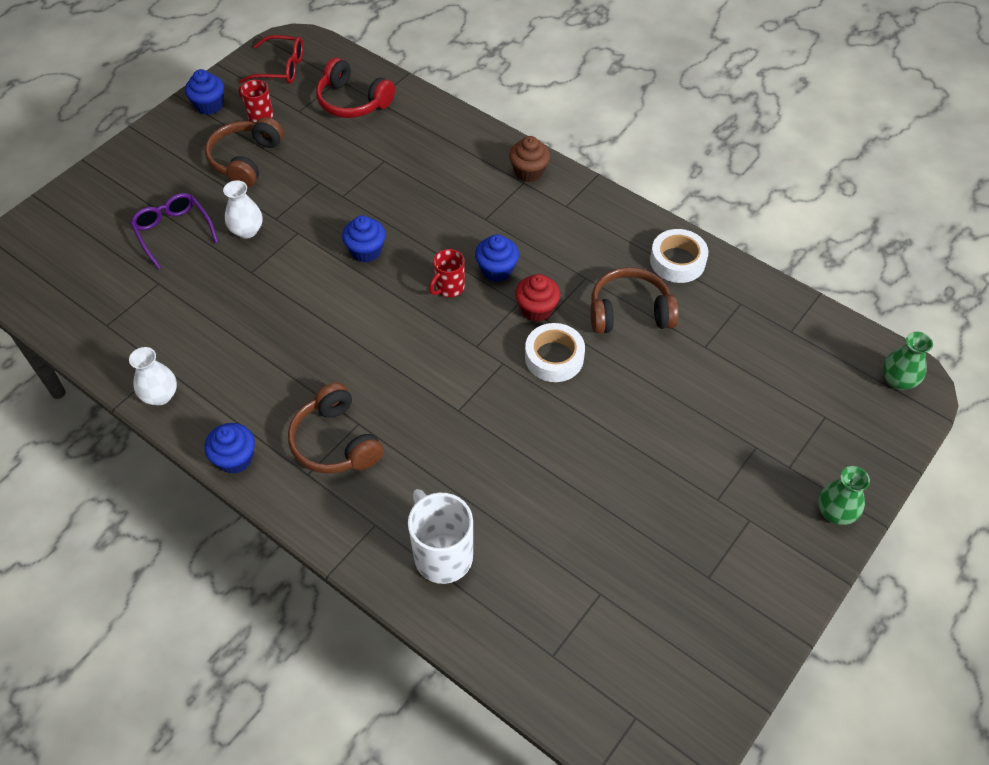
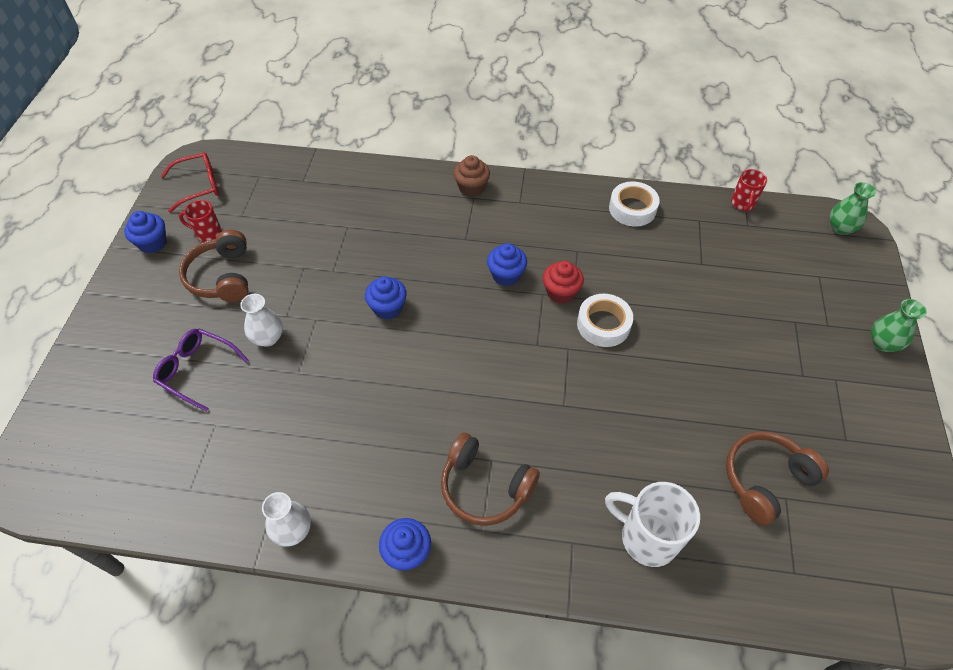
camera: 30 degrees left, 0 degrees up
(353, 101) = (284, 189): red headphones -> none
(449, 288) = (479, 307): red mug -> red mug (742, 204)
(629, 312) = (629, 262): brown headphones -> brown headphones (765, 480)

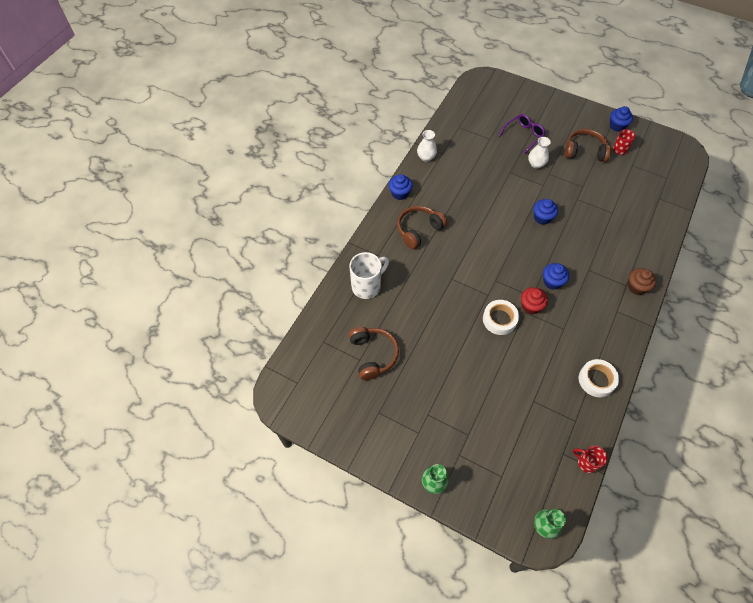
camera: 110 degrees right, 5 degrees up
(199, 186) = (662, 149): red glasses -> none

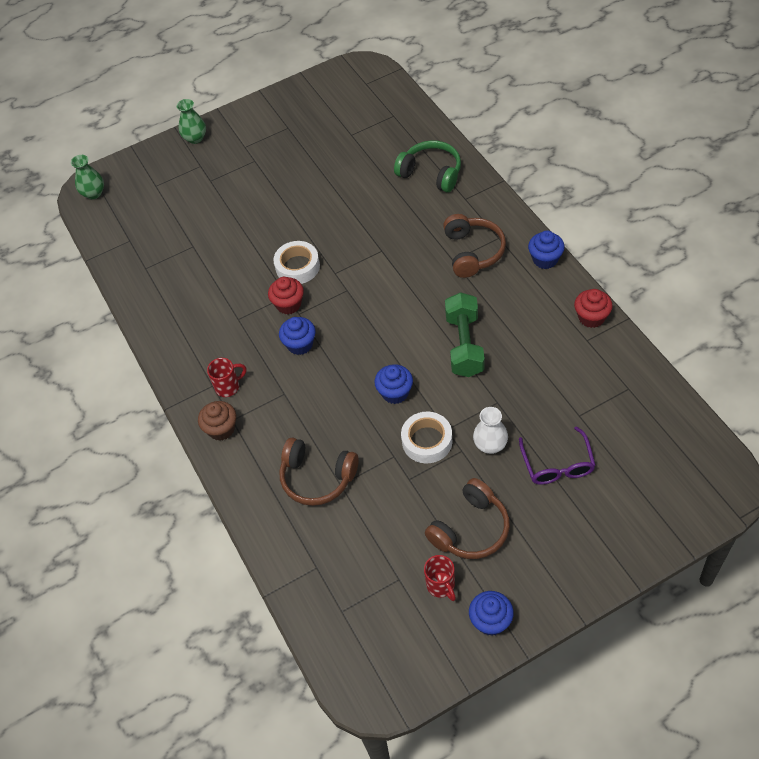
camera: 130 degrees right, 5 degrees down
(367, 286) = (431, 173): white mug -> green headphones
(373, 355) = (347, 146): brown headphones -> brown headphones (317, 478)
(426, 157) = (591, 317): white vase -> red cupcake
(487, 202) = (464, 345): none -> green dumbbell
(586, 462) = (106, 253): red mug -> red mug (228, 387)
(596, 380) = (163, 311): white tape -> white tape (427, 441)

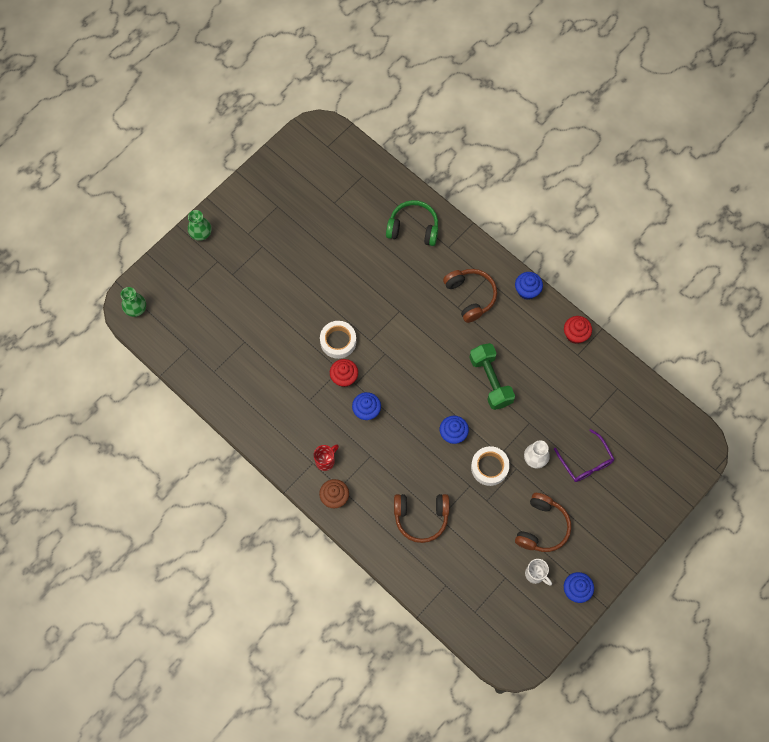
camera: 25 degrees left, 15 degrees up
(441, 586) = (535, 574): red mug -> white mug

